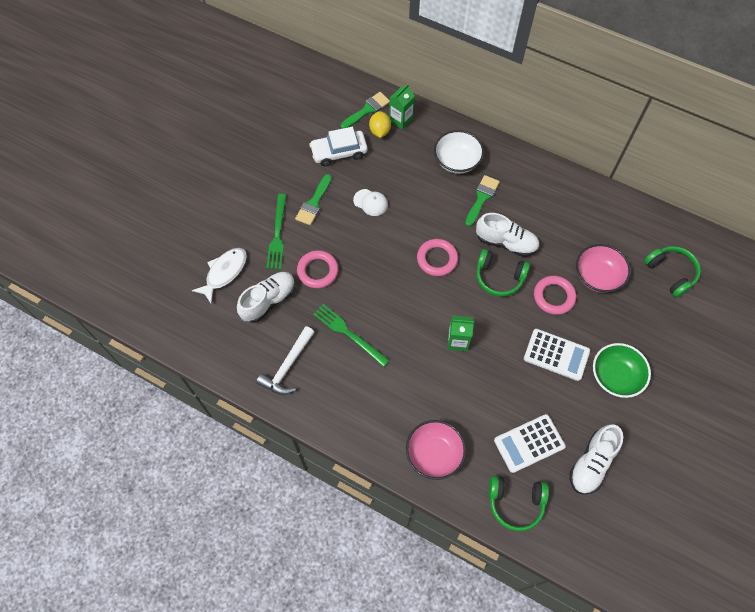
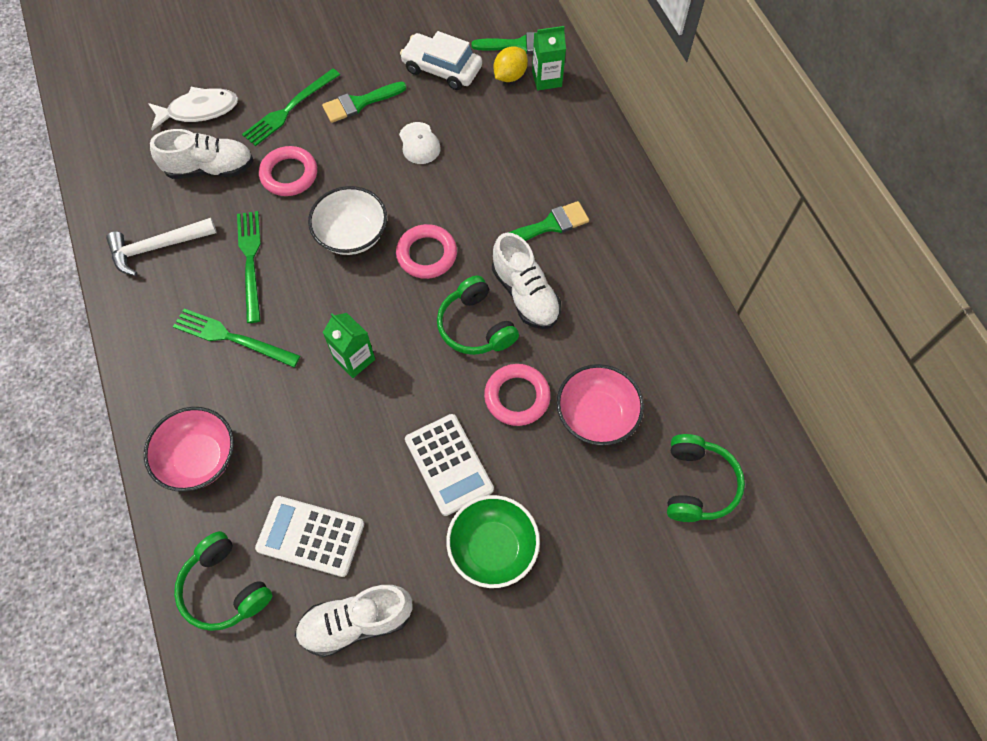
camera: 40 degrees right, 0 degrees up
(383, 381) = (232, 338): none -> green fork
(457, 161) = (563, 165): white bowl -> white bowl (352, 235)

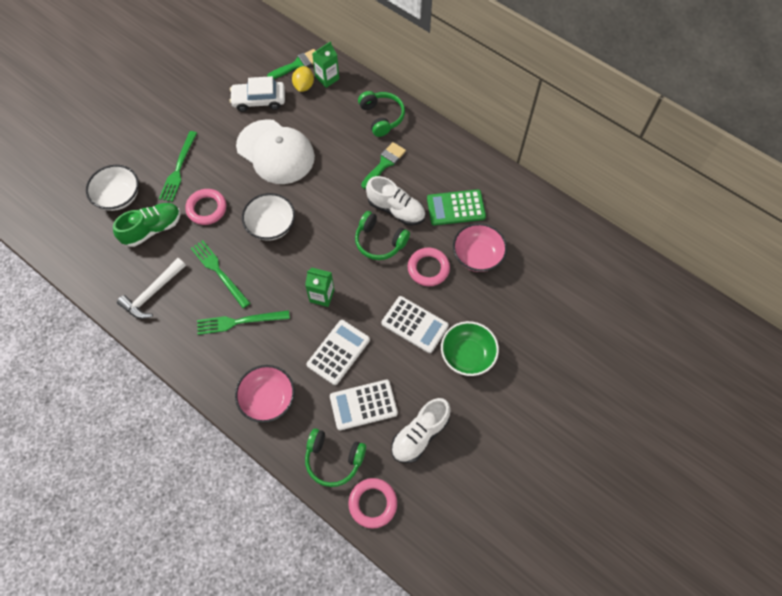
camera: 30 degrees left, 0 degrees up
(199, 110) = (119, 197): white fish -> white bowl
(210, 168) = (152, 229): white shoe -> green shoe
(325, 446) = (338, 352): none -> white calculator
(359, 103) = (221, 144): green brush -> none
(419, 143) = (275, 152): white cap -> white cap, size x2.38
(426, 254) = (324, 215): pink ring -> pink ring (373, 503)
(609, 332) = (456, 208): none -> green calculator
(697, 484) = (552, 264): green headphones -> green headphones (382, 117)

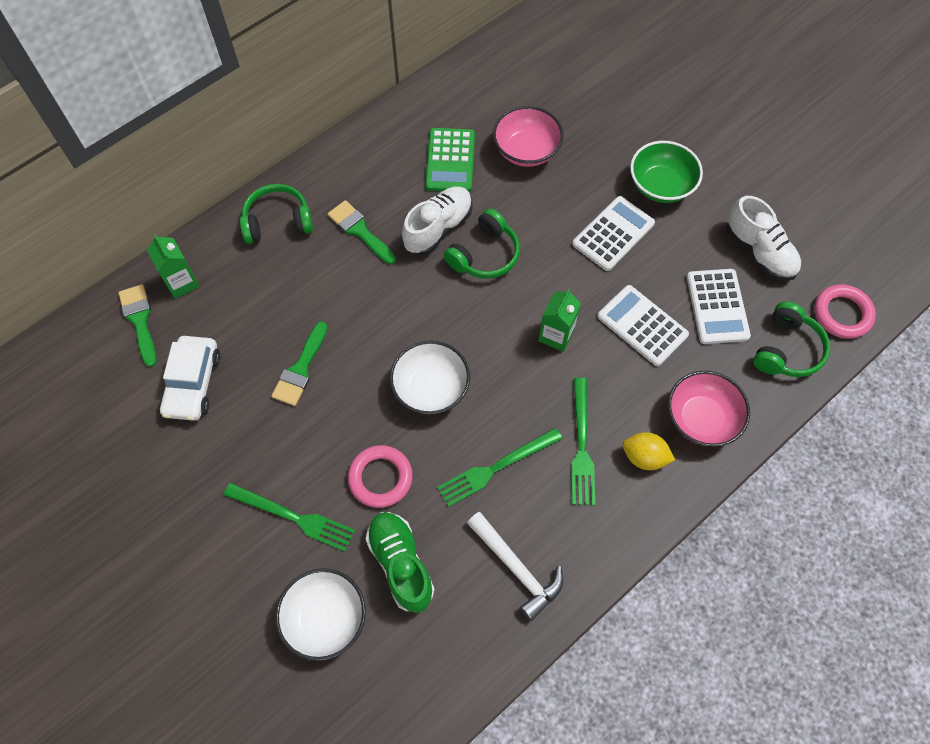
camera: 80 degrees left, 0 degrees up
(275, 152) = (300, 369): white cap -> green brush
(304, 86) = (186, 316): yellow lemon -> yellow lemon (644, 457)
(428, 268) = (535, 206): pink ring -> none

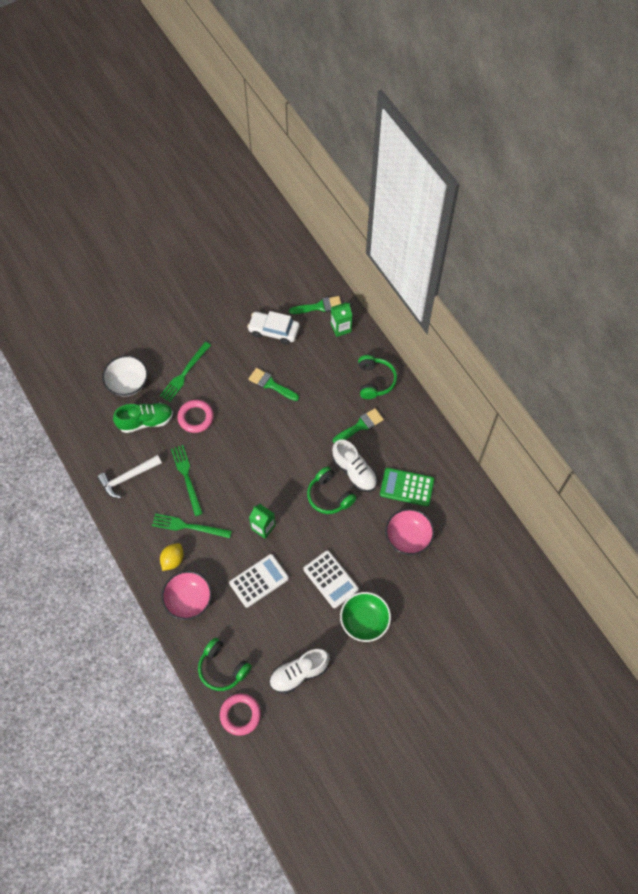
camera: 100 degrees right, 0 degrees up
(430, 388) = (243, 451): white bowl -> none
(717, 306) = (263, 632): white calculator -> none

